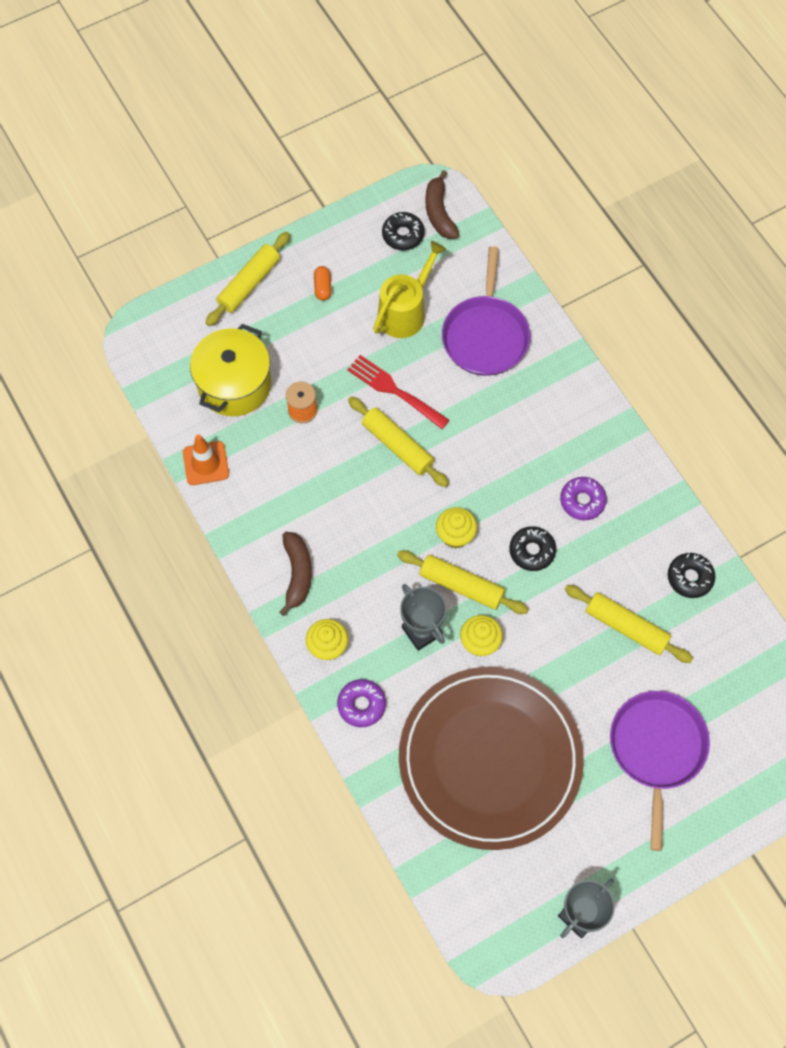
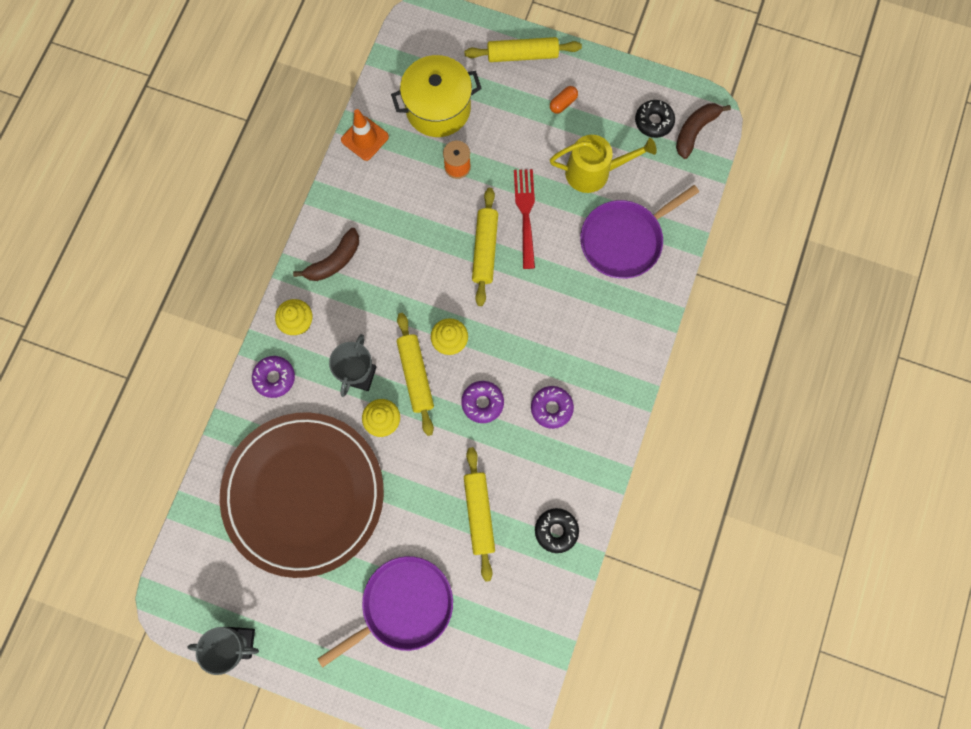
camera: 50 degrees right, 10 degrees up
(532, 551) = (482, 403): black donut -> purple donut

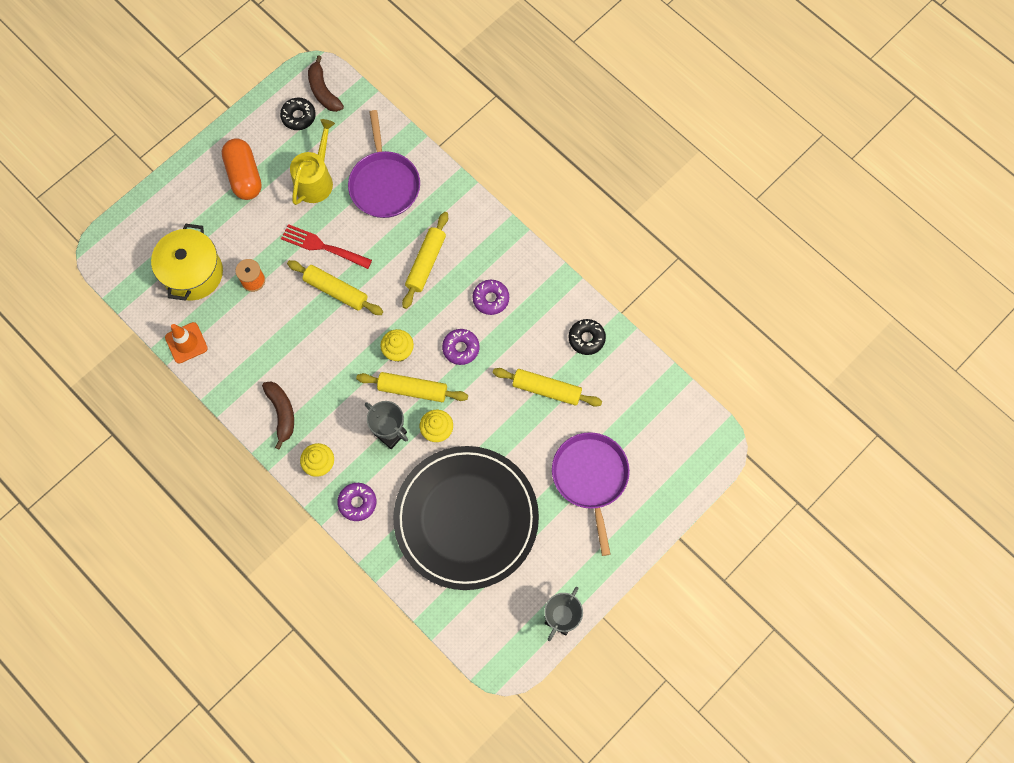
camera: 65 degrees left, 5 degrees down
(304, 494) = (466, 518): brown plate -> black plate
(522, 55) = (184, 187): yellow rolling pin -> yellow rolling pin (426, 263)
(563, 103) = (244, 175): orange capsule -> orange capsule, size x2.14

